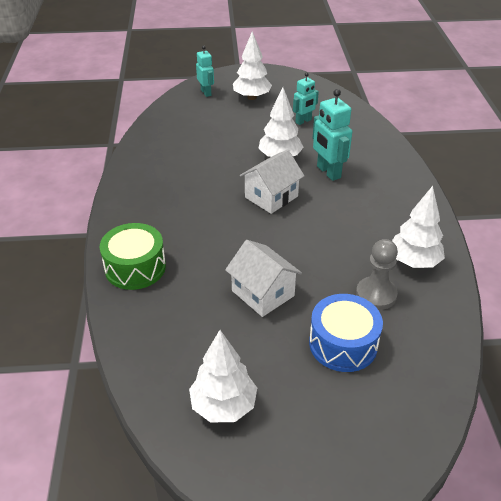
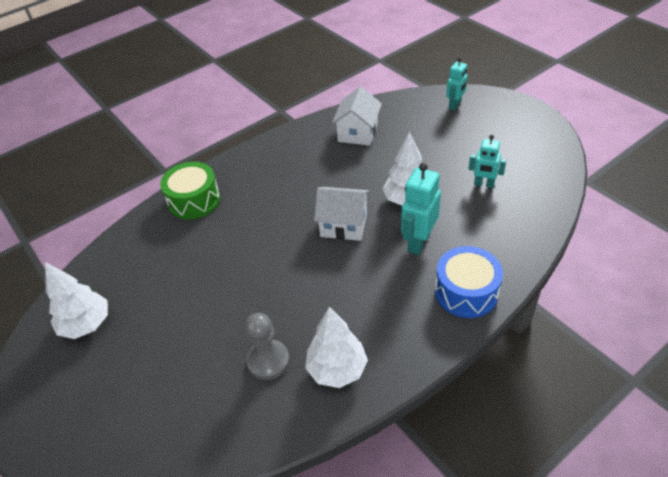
camera: 60 degrees right, 5 degrees up
(252, 97) = (482, 133): white tree -> none
(263, 293) = (216, 284): white house -> white house (358, 132)
(343, 344) = (191, 366): blue drum -> blue drum (466, 292)

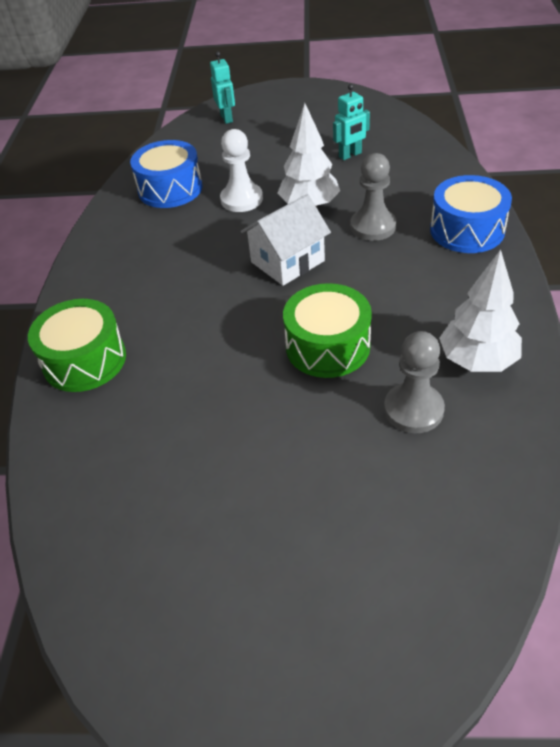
camera: 50 degrees left, 0 degrees up
(86, 324) = (163, 574): white tree -> none
(287, 289) = (327, 346): none -> green drum
(358, 132) = (170, 189): white house -> blue drum
(380, 167) = (241, 199): none -> white pawn
(418, 242) = (373, 226): turquoise robot -> grey pawn

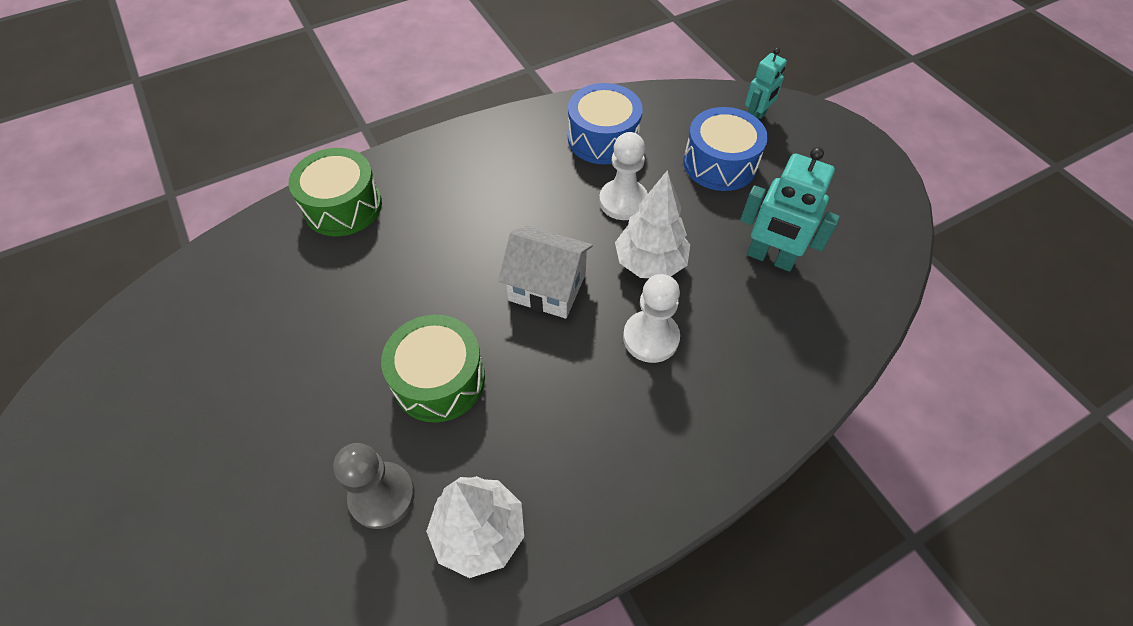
camera: 55 degrees right, 10 degrees up
(350, 155) = (770, 258): turquoise robot -> turquoise robot, size x1.55
(373, 226) = (650, 338): grey pawn -> white pawn
(467, 230) = (703, 437): blue drum -> blue drum (720, 163)

